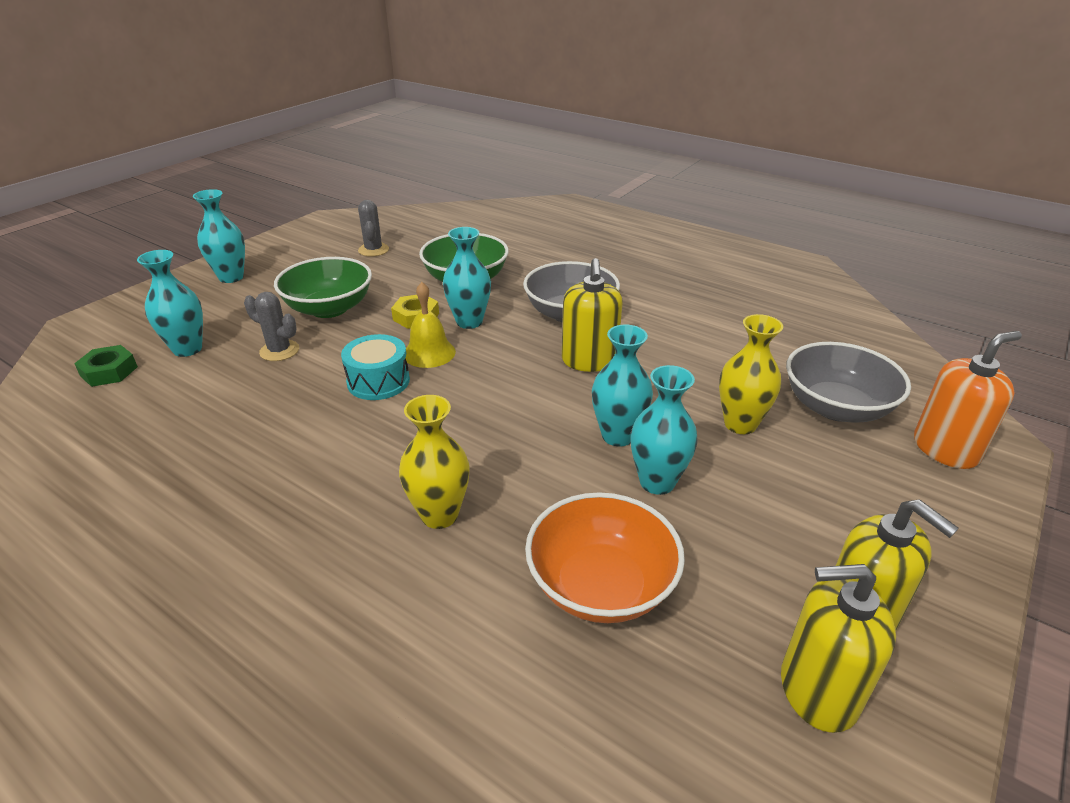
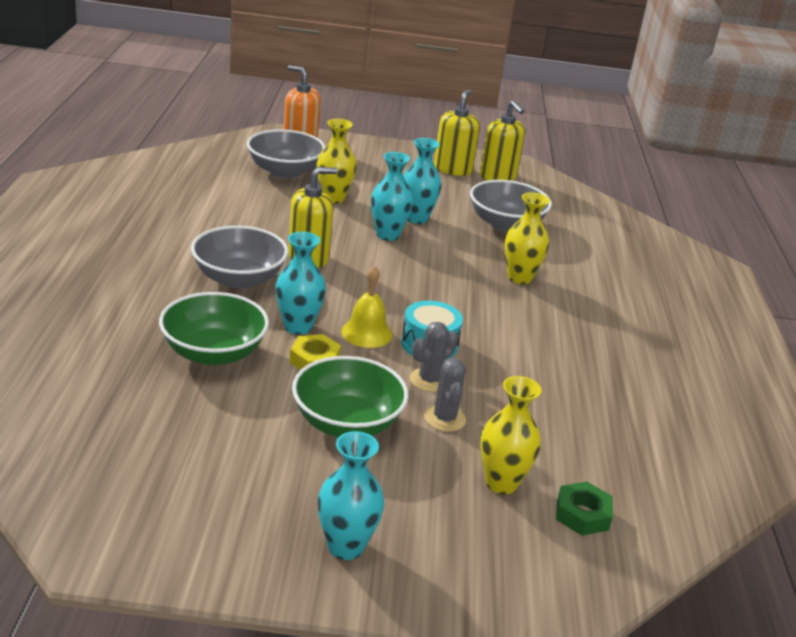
camera: 125 degrees left, 5 degrees down
(187, 349) = (501, 483): turquoise vase -> yellow vase
(373, 250) = (179, 452): grey cactus -> grey cactus (429, 380)
(601, 585) = (505, 224): orange bowl -> grey bowl

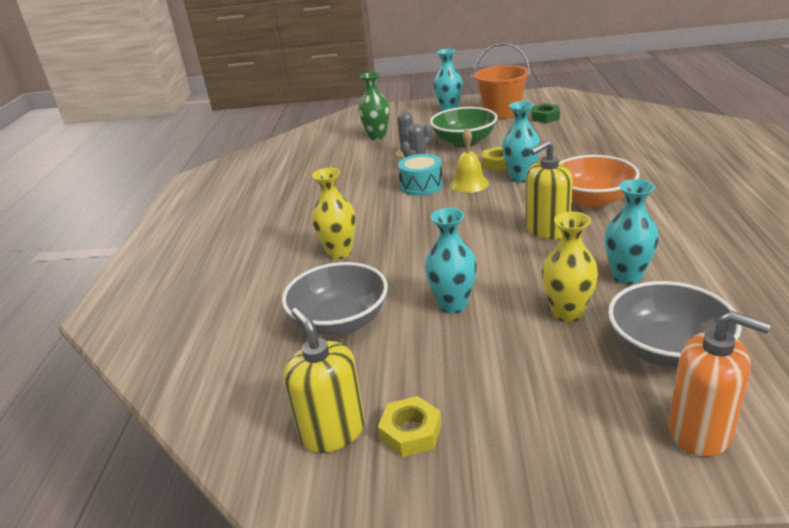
camera: 175 degrees left, 0 degrees up
(213, 353) = (565, 154): green bowl -> none
(239, 278) = (592, 200): grey bowl -> orange bowl
(243, 500) = (502, 112): none -> orange bucket
(387, 235) = (480, 273): turquoise vase -> turquoise vase (627, 276)
(453, 169) = (411, 432): yellow soap dispenser -> yellow nut
(501, 483) = (377, 136): yellow vase -> green vase
(582, 514) = (338, 134): green nut -> green nut (545, 117)

